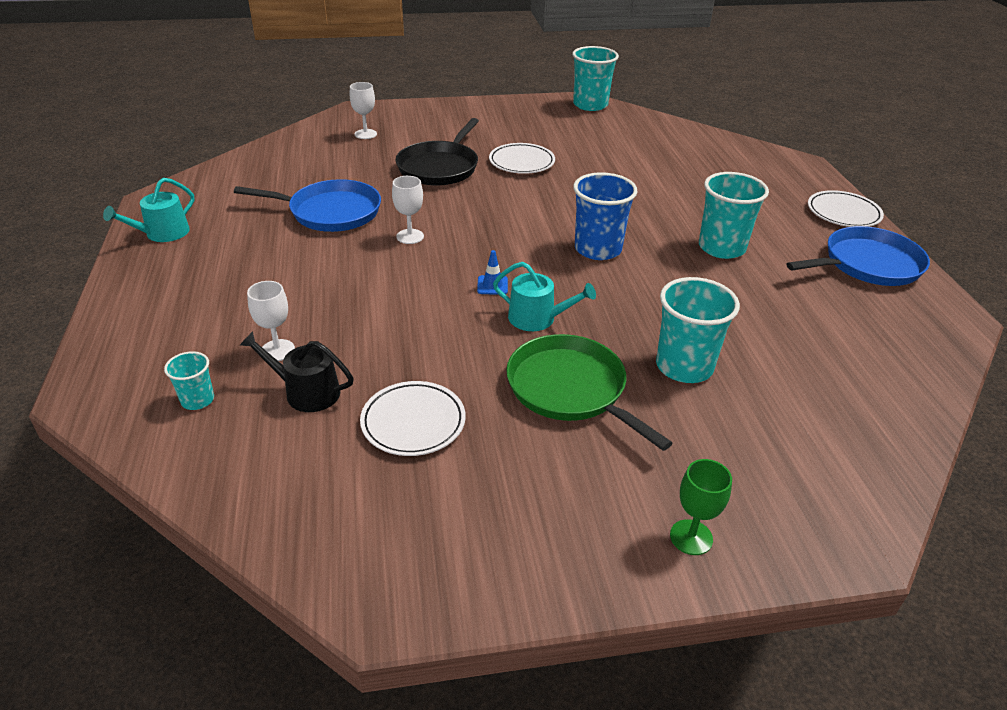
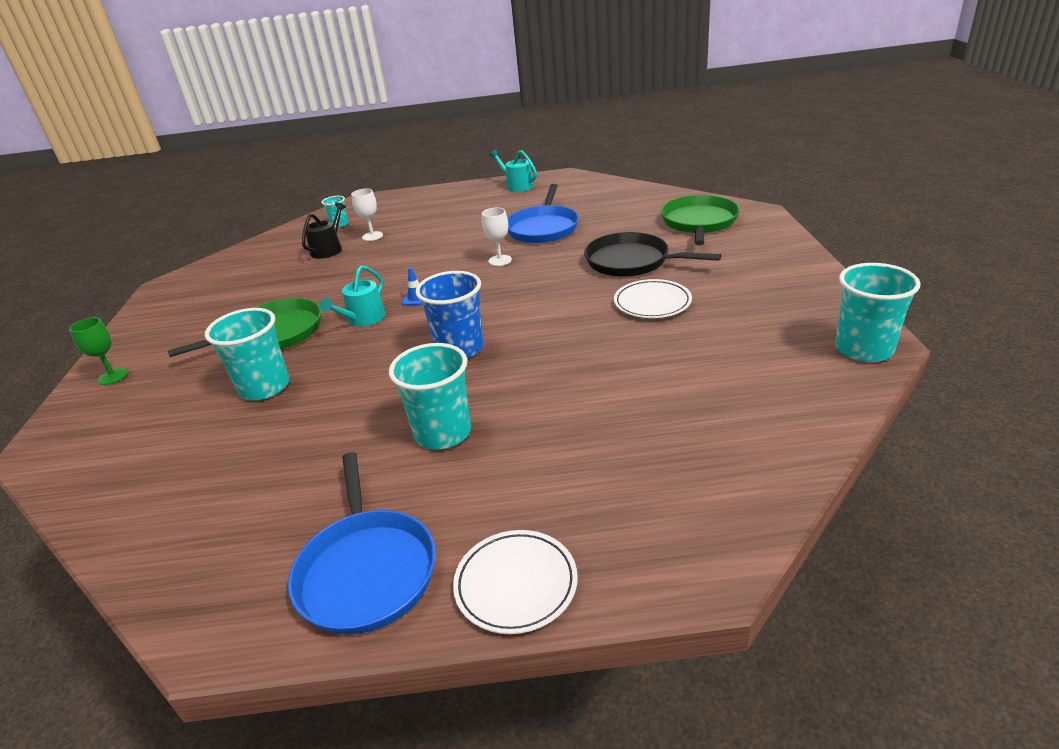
camera: 100 degrees right, 5 degrees down
(365, 134) = (699, 222): white goblet -> green pan
(413, 422) = (281, 281): white plate -> none

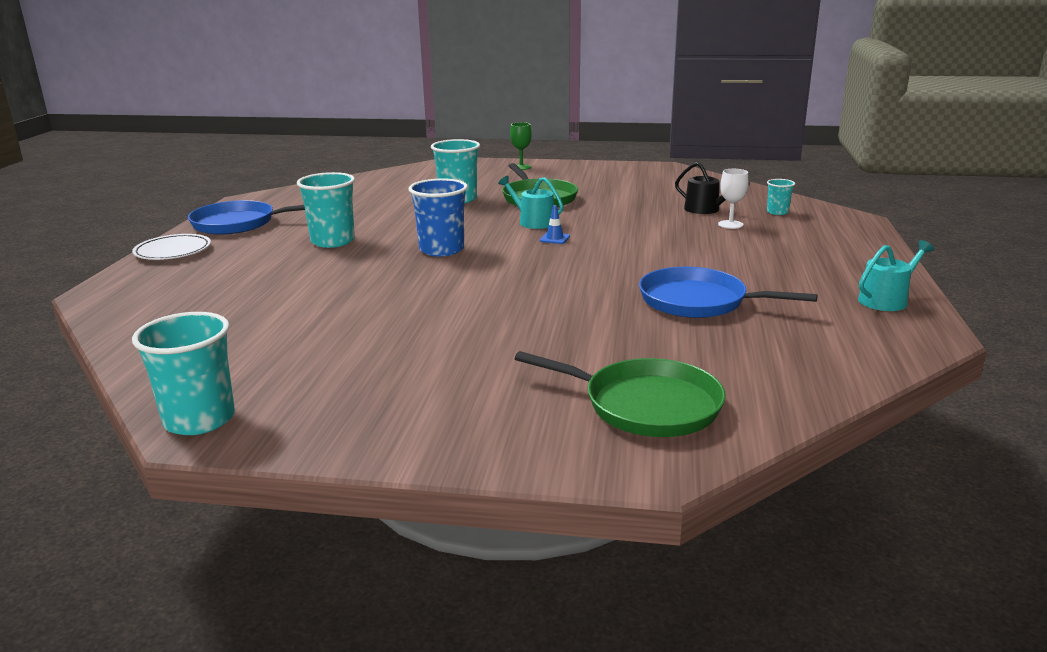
camera: 100 degrees right, 10 degrees down
(500, 260) = (613, 273): white goblet -> none
(631, 261) = (547, 337): black pan -> none
(652, 303) = (432, 331): white plate -> none

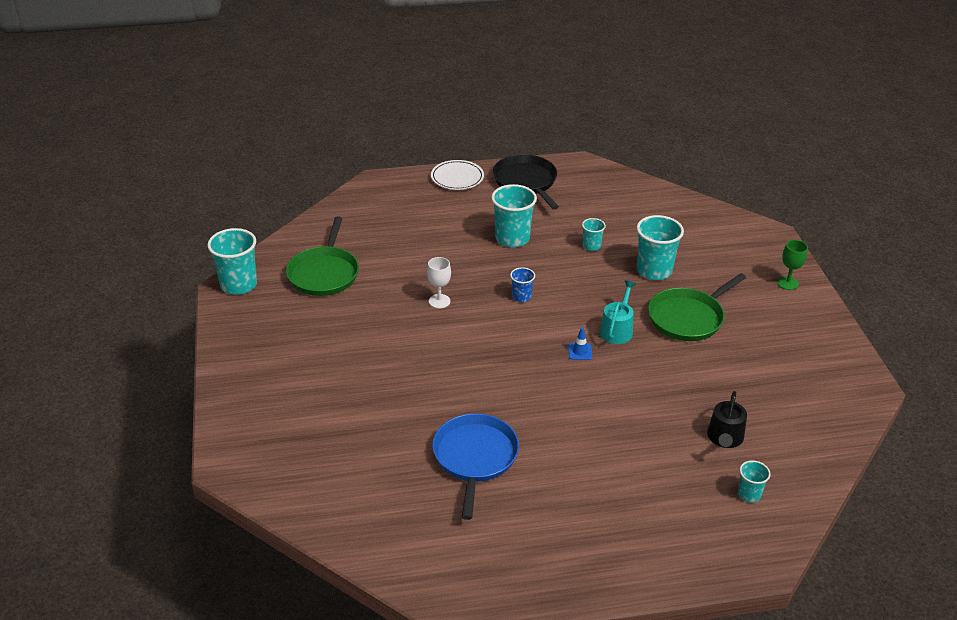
camera: 70 degrees right, 15 degrees up
(238, 223) = (526, 182): blue pan -> black pan
(391, 214) = (591, 246): none -> turquoise cup
(441, 250) = (521, 297): blue cup -> blue cup, size x0.52
(645, 405) = (297, 451): green pan -> green pan (324, 273)
(730, 224) = (684, 460): white goblet -> white goblet (439, 301)
(886, 300) = (527, 578): turquoise watering can -> none

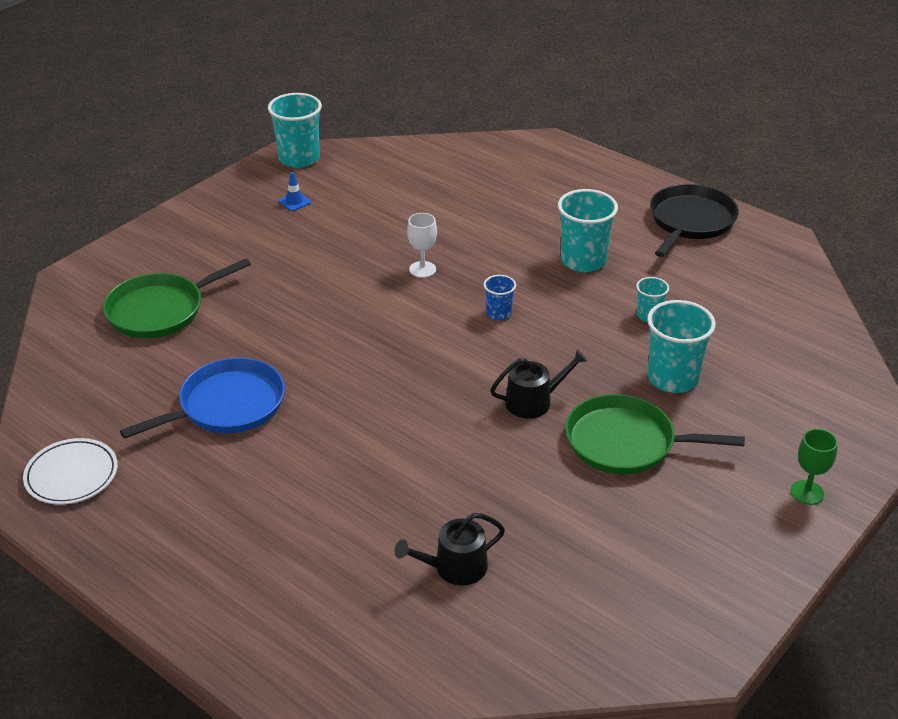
camera: 50 degrees right, 0 degrees up
(324, 273) = (374, 189): green pan -> green pan (160, 310)
(457, 178) = (627, 180): white plate -> white plate (71, 475)
(580, 351) = (464, 393): blue traffic cone -> blue traffic cone (294, 202)
(617, 330) = (534, 401): turquoise watering can -> black watering can
(749, 494) = (383, 630): turquoise cup -> none

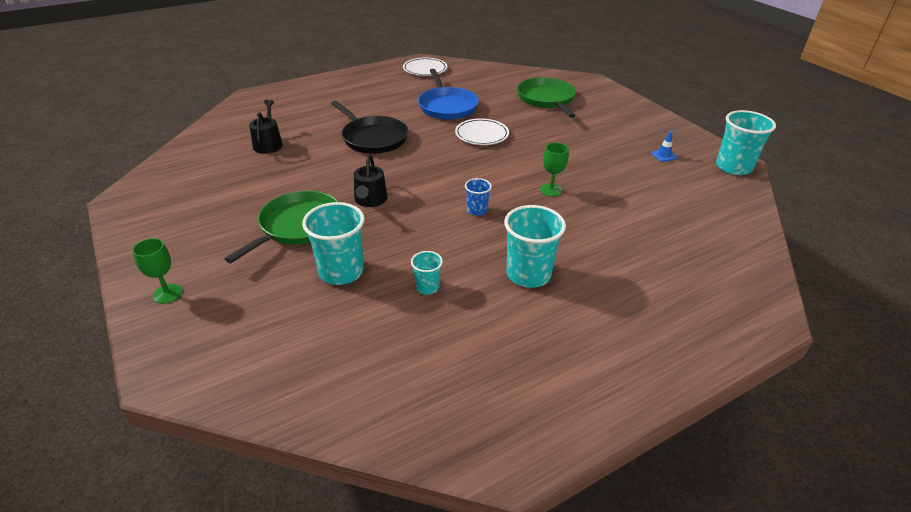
camera: 110 degrees right, 0 degrees up
(310, 349) = (481, 135): none -> white plate
(422, 269) = (551, 190): white goblet -> green goblet
(690, 221) = (572, 380): black pan -> black pan (373, 138)

